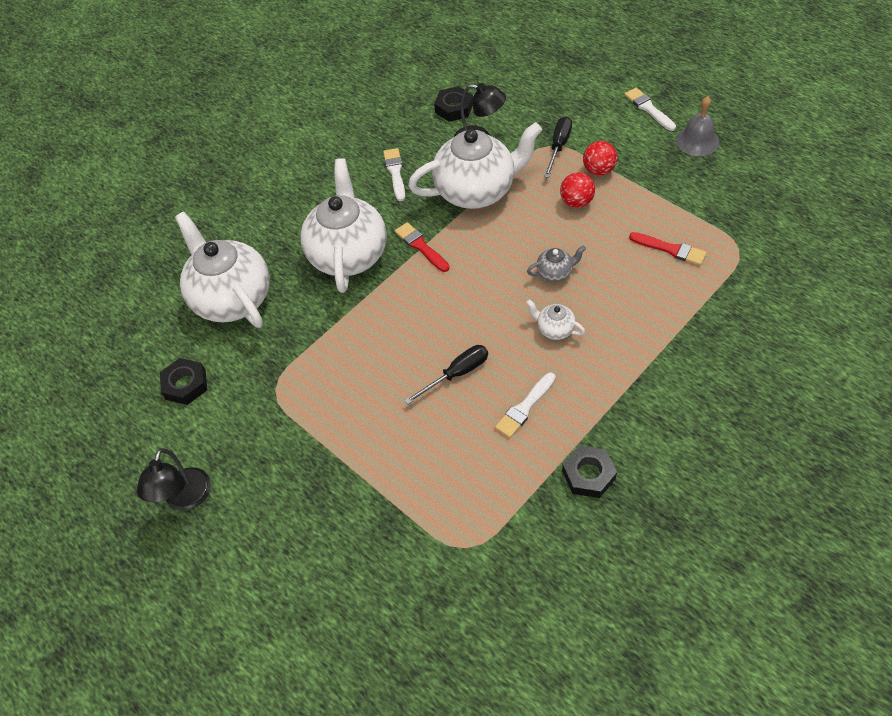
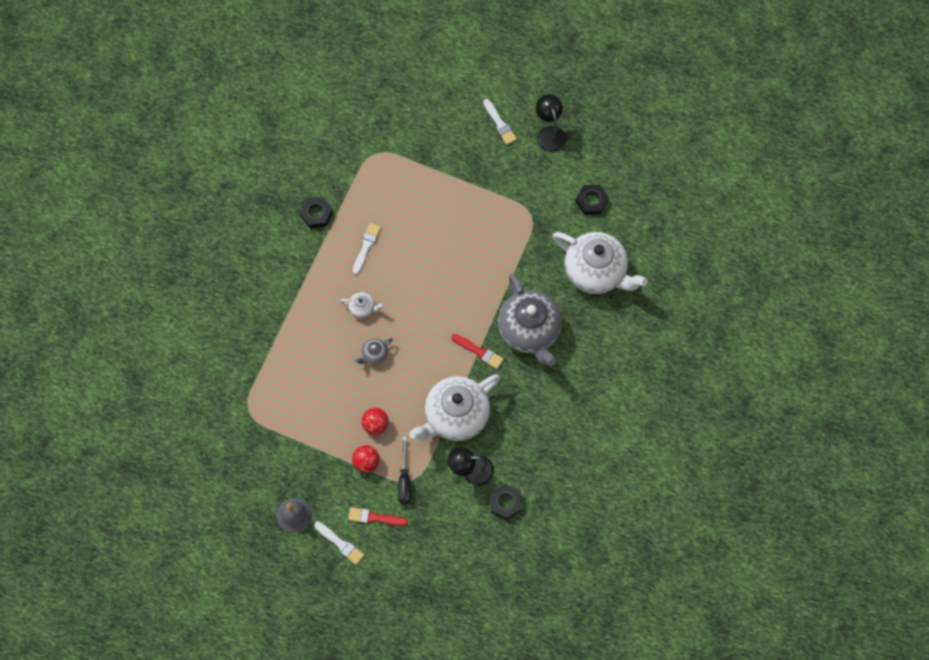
camera: 155 degrees right, 15 degrees up
(348, 254) = (529, 330): white teapot -> grey teapot
(395, 172) = (527, 418): white brush -> white brush (500, 124)
(457, 374) = (417, 257): black screwdriver -> none
(670, 249) = (297, 397): red brush -> red brush (374, 518)

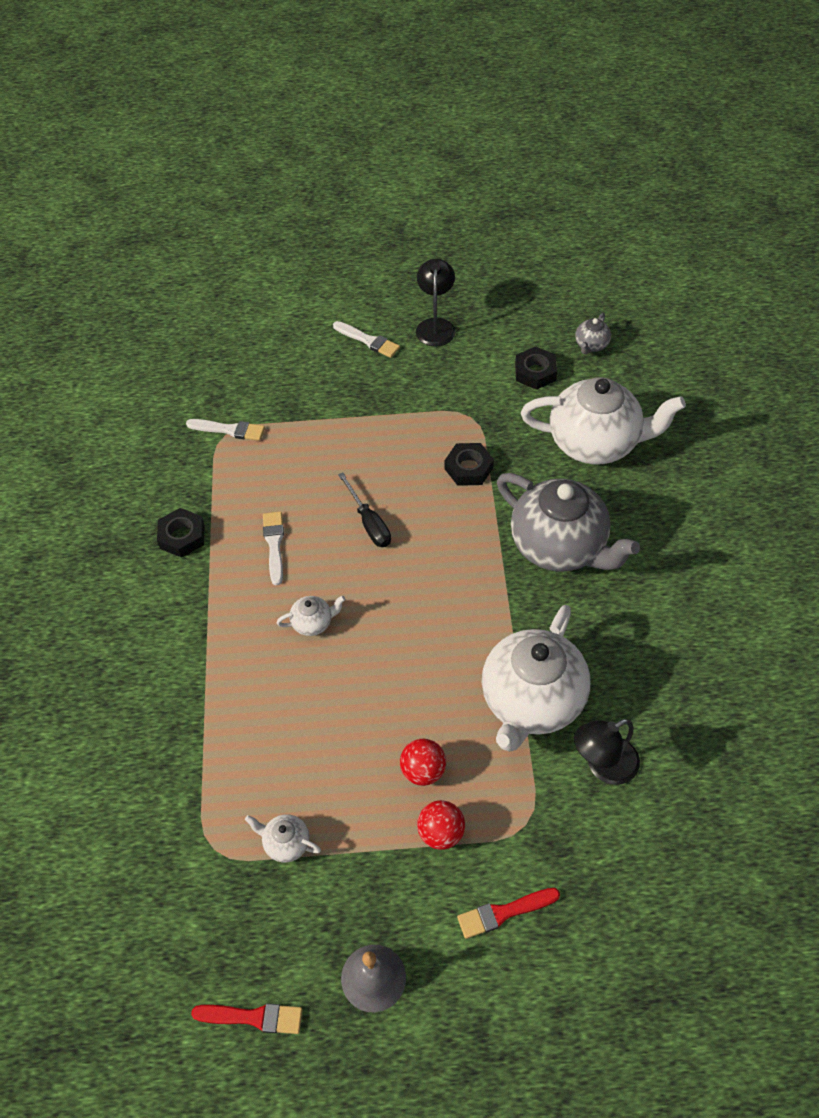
camera: 25 degrees left, 15 degrees down
(285, 427) = (286, 843): none -> white teapot
(340, 544) = (475, 985): white brush -> white brush (229, 430)
(374, 354) = (365, 675): grey teapot -> grey teapot (591, 345)
(404, 480) = (514, 830): black screwdriver -> black screwdriver (369, 523)
(479, 352) = (510, 603): red brush -> red brush (253, 1017)
(505, 503) = (682, 786): black nut -> black nut (468, 468)
(549, 133) = (435, 326): black lamp -> black lamp turned 45 degrees clockwise

